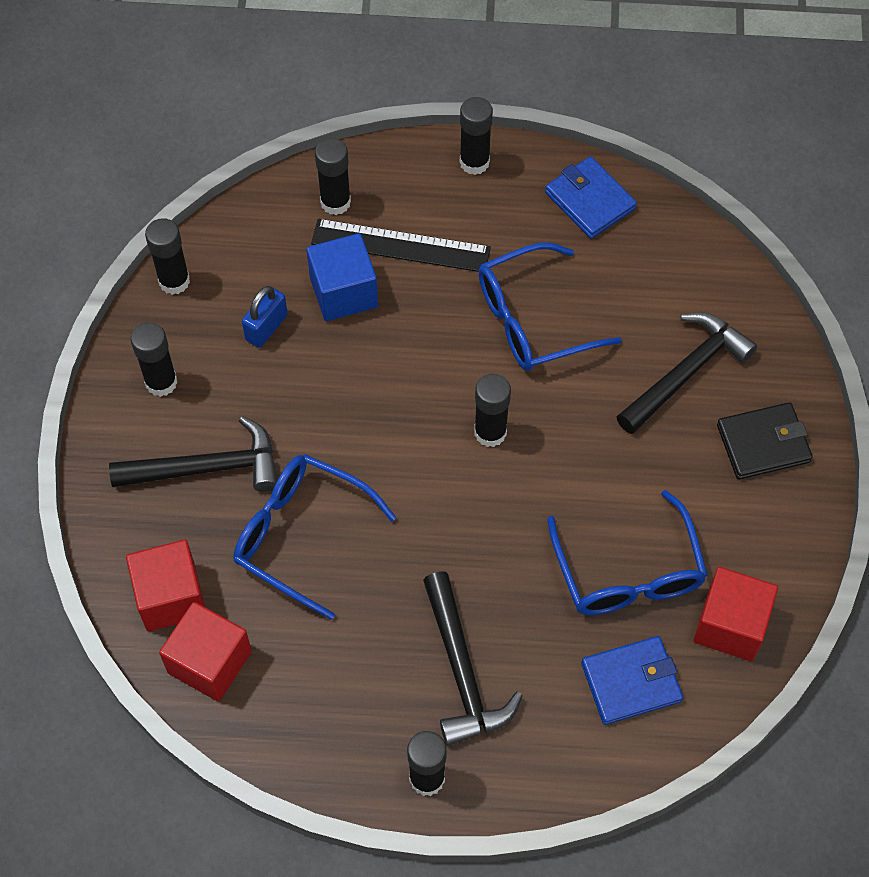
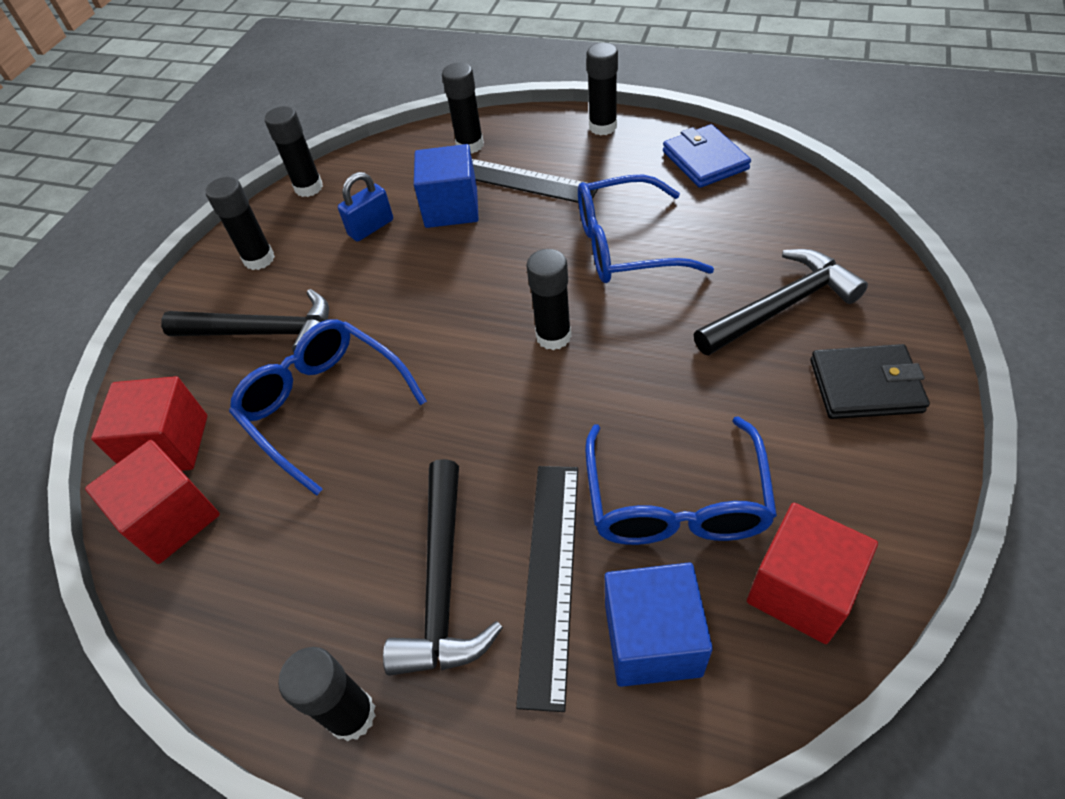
camera: 20 degrees right, 10 degrees down
(545, 650) = (550, 577): none -> black ruler
(631, 682) = (652, 639): blue wallet -> blue cube

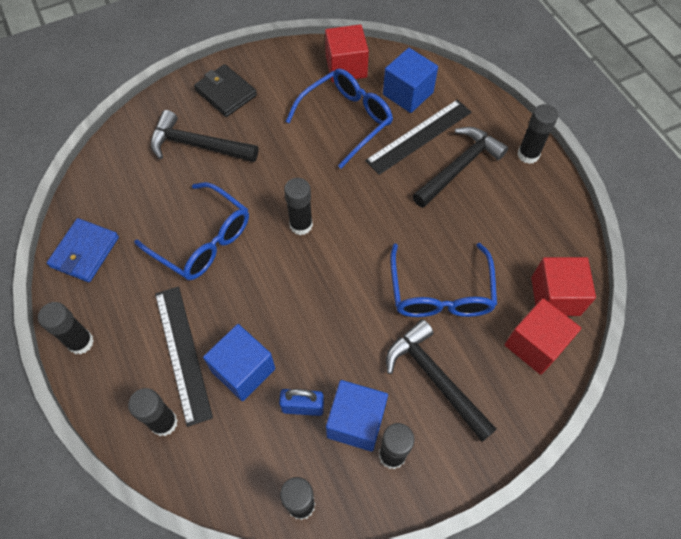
camera: 140 degrees left, 10 degrees up
(313, 253) = (356, 422): none -> blue cube

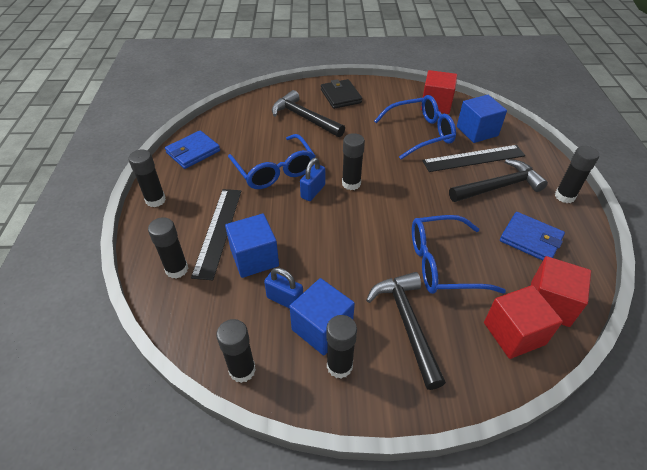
camera: 25 degrees right, 15 degrees down
(263, 253) = (313, 191): none -> blue padlock
(440, 292) = (442, 264): blue glasses -> blue glasses turned 60 degrees clockwise
(513, 225) = (530, 239): none -> blue wallet

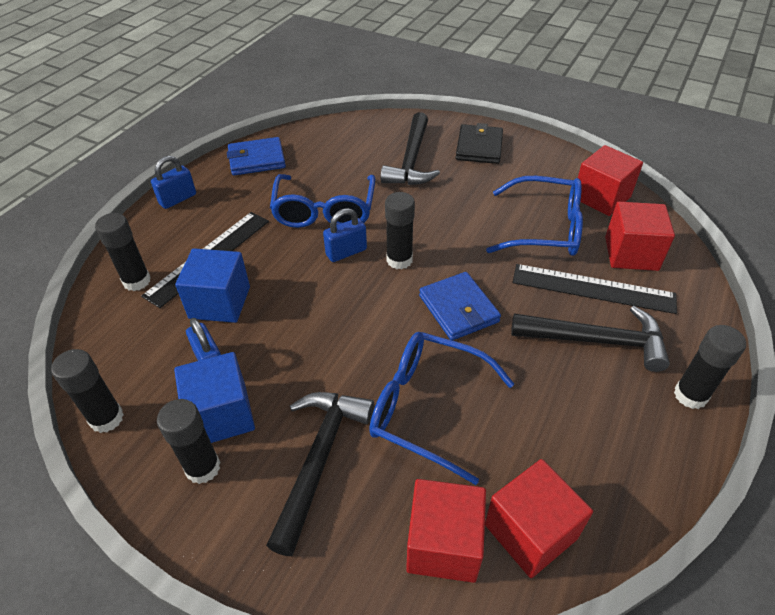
camera: 30 degrees right, 0 degrees up
(155, 200) = (178, 199): black glue stick -> blue padlock
(304, 118) = (411, 160): black hammer -> black hammer turned 150 degrees counterclockwise
(477, 131) = (631, 253): blue cube -> red cube
(530, 239) = (580, 432): blue wallet -> blue wallet (458, 309)

